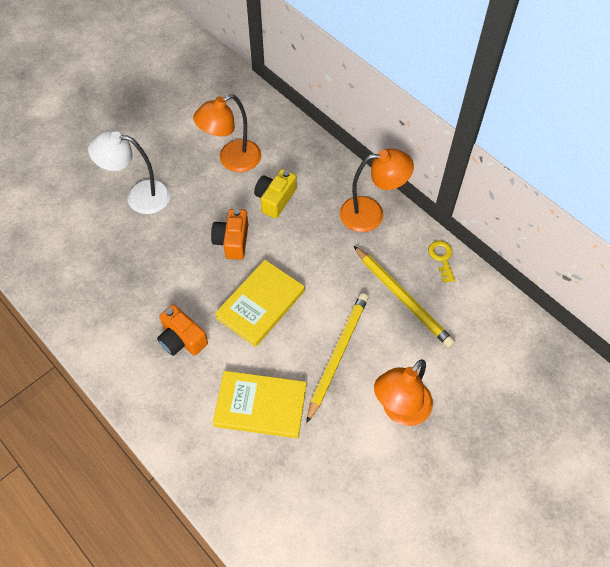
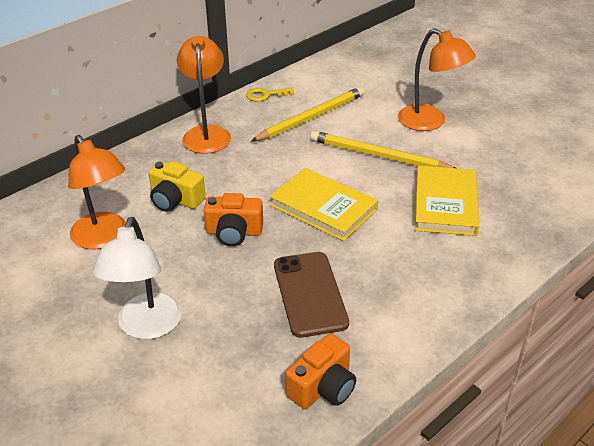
camera: 90 degrees left, 20 degrees down
(158, 293) = (310, 294): none -> brown phone
(182, 339) = (374, 267): orange camera -> orange camera (323, 387)

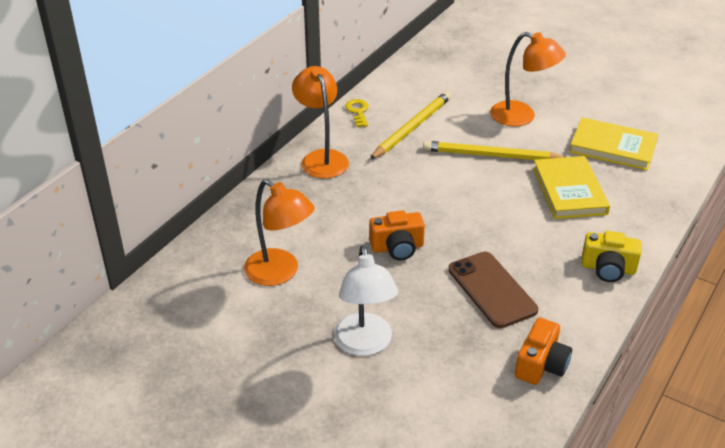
camera: 15 degrees left, 0 degrees up
(175, 200) = (327, 227): yellow camera -> yellow camera (608, 269)
(266, 95) = (358, 111): yellow key -> yellow key turned 105 degrees clockwise
(323, 207) = (465, 211): yellow book -> yellow book (612, 147)

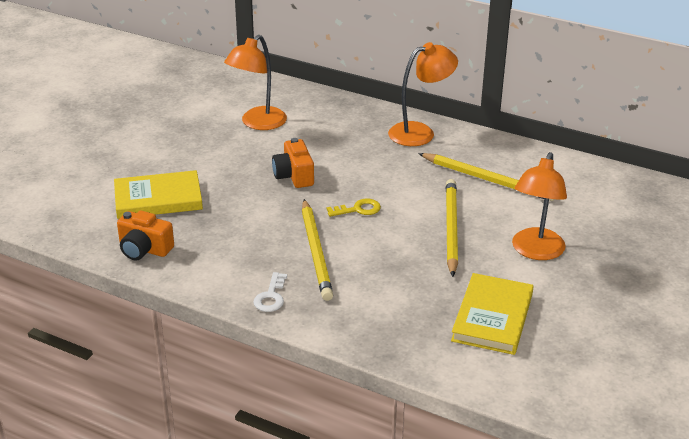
camera: 85 degrees right, 5 degrees down
(358, 111) = (506, 148): yellow key -> yellow key (358, 209)
(364, 344) = (175, 164): white lamp -> none
(492, 289) = (239, 225): brown phone -> none
(534, 237) = (316, 252): none -> yellow pencil
(569, 191) = (398, 279): yellow book -> yellow book (158, 199)
(608, 269) = (271, 297): yellow camera -> white key

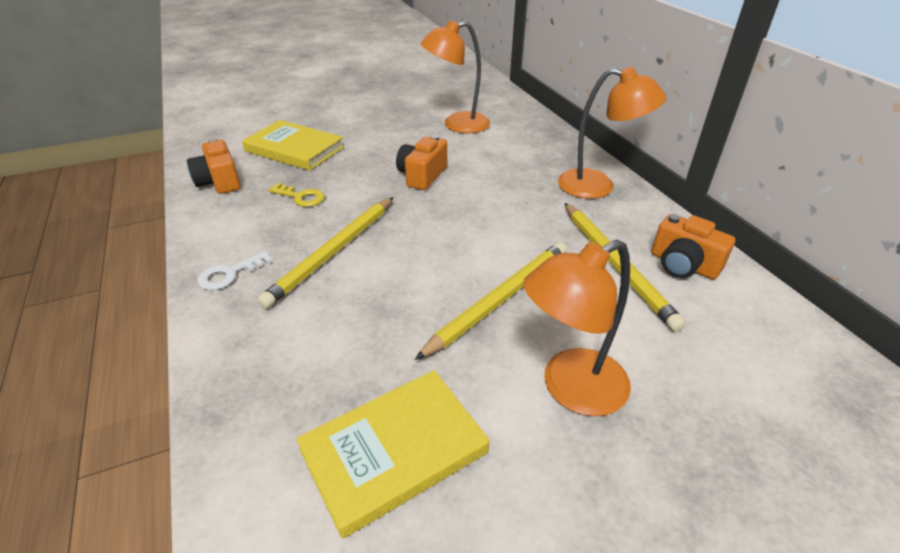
camera: 40 degrees right, 5 degrees up
(358, 209) = (433, 231): yellow key -> yellow key (301, 197)
(521, 163) = (683, 265): none -> orange camera

